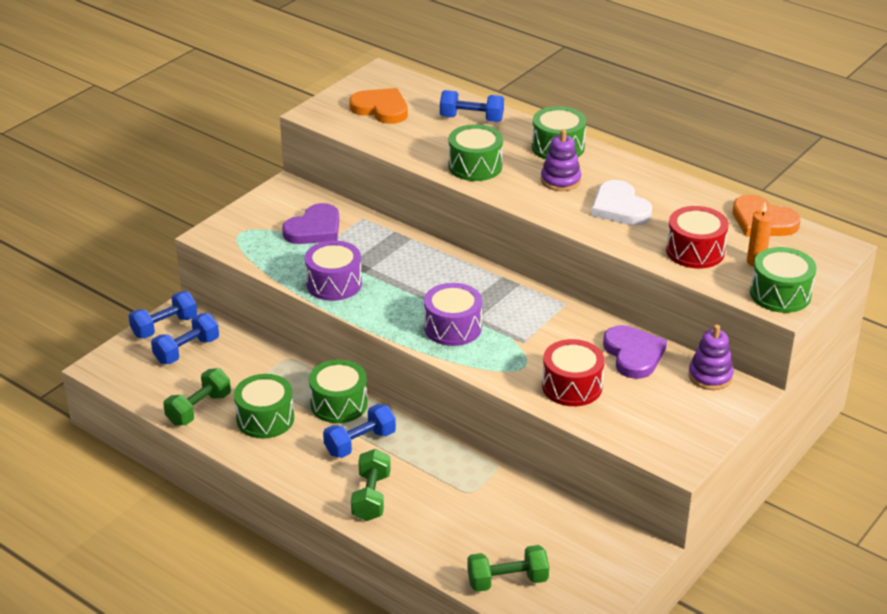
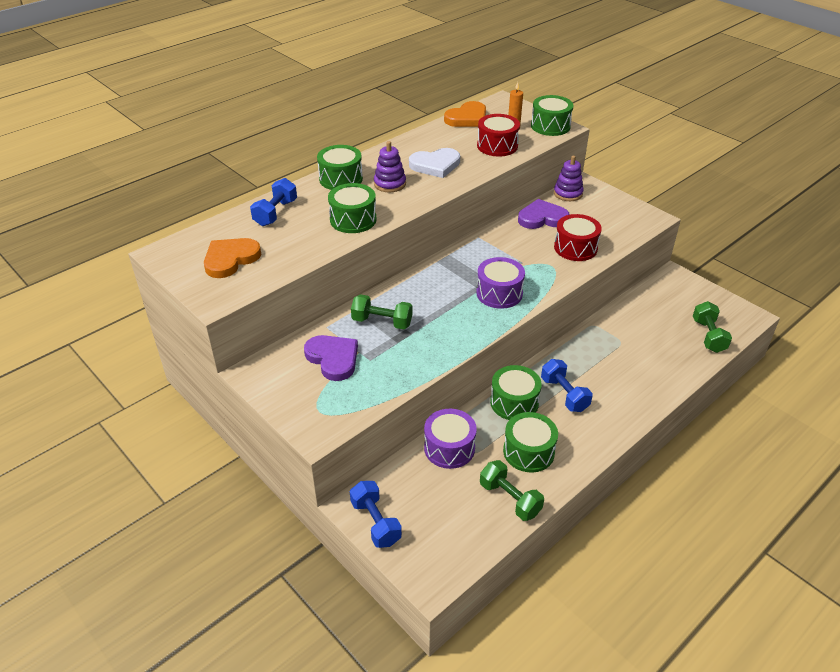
camera: 80 degrees left, 5 degrees up
(186, 350) = (419, 505): blue dumbbell -> none
(334, 284) = (424, 353): purple drum -> purple drum (449, 448)
(371, 497) = (627, 394): green dumbbell -> green dumbbell (382, 322)

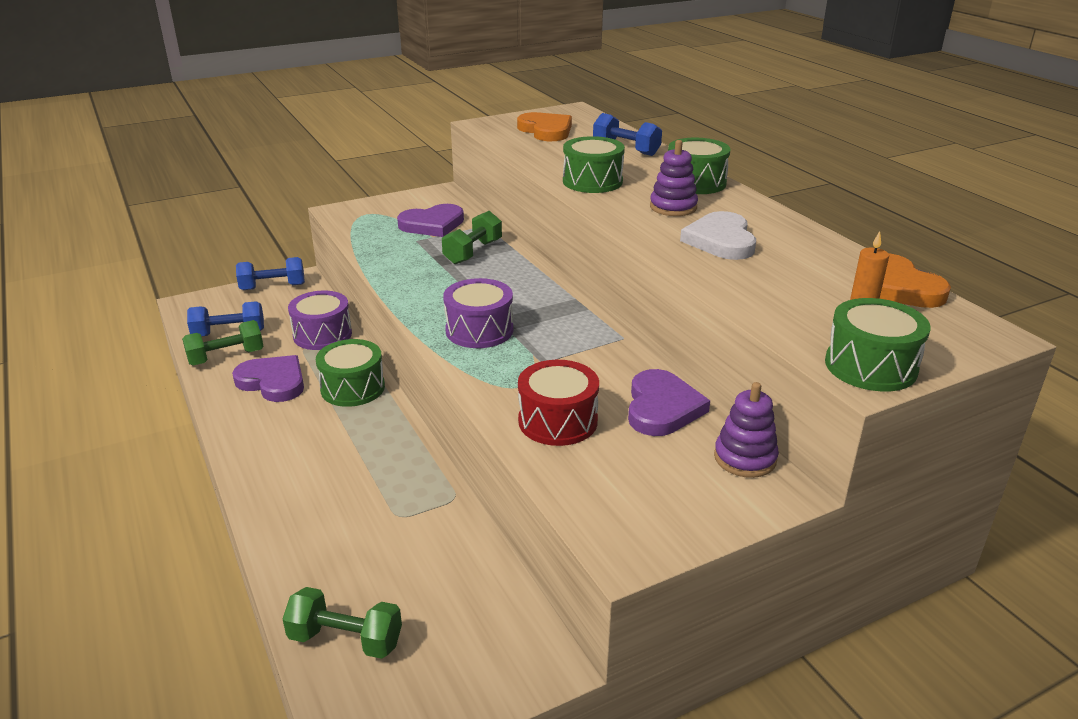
camera: 105 degrees right, 10 degrees down
(497, 146) = (782, 297): red drum -> none
(528, 452) = (273, 382): green drum -> purple heart
(564, 394) = (336, 429): blue dumbbell -> blue dumbbell (229, 333)

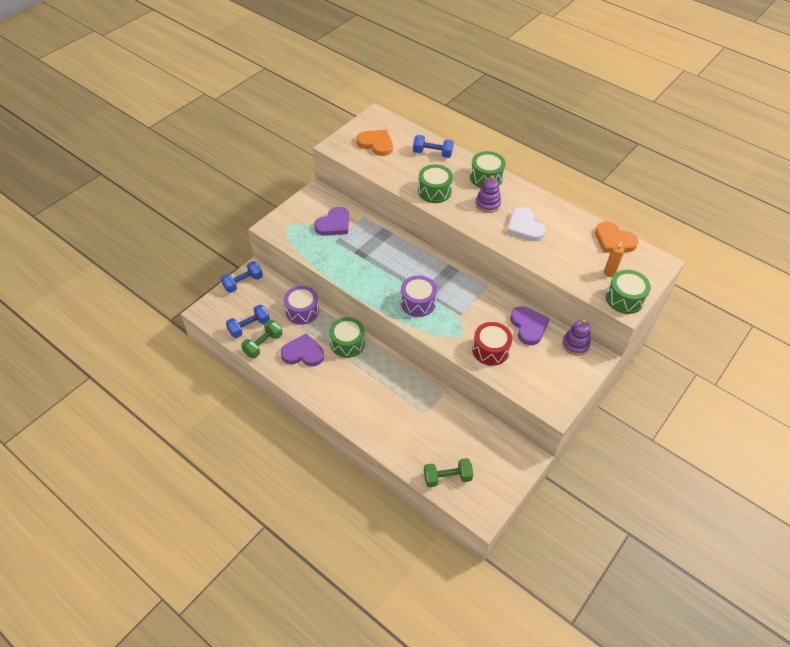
camera: 25 degrees left, 20 degrees up
(473, 252) = (373, 242): green dumbbell -> none

